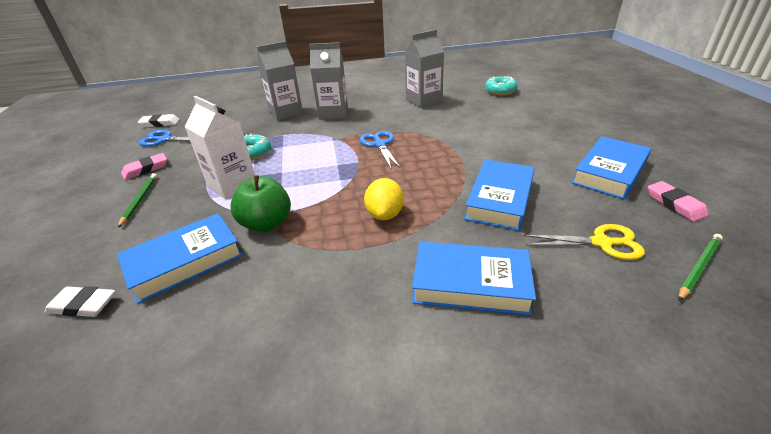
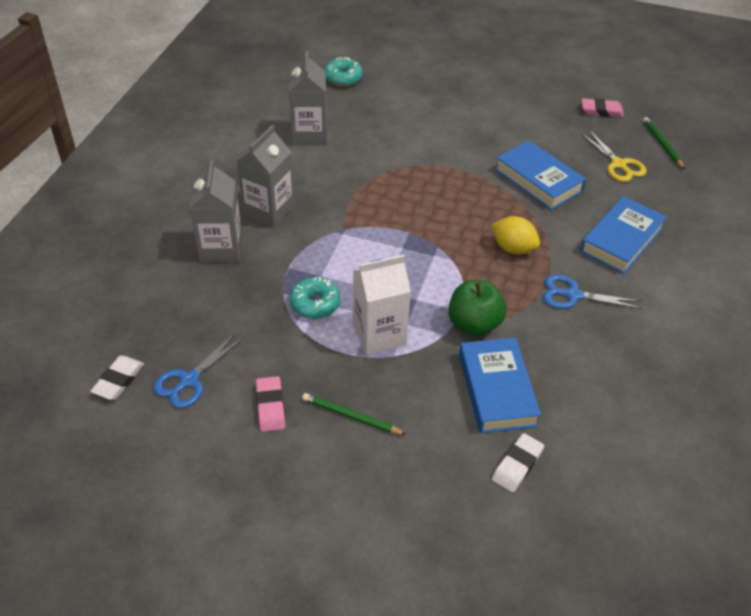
camera: 65 degrees left, 10 degrees up
(379, 144) = (385, 205): blue scissors -> blue scissors (573, 295)
(601, 243) = (618, 165): yellow scissors -> yellow scissors turned 120 degrees clockwise
(609, 172) = (544, 111): blue book -> none

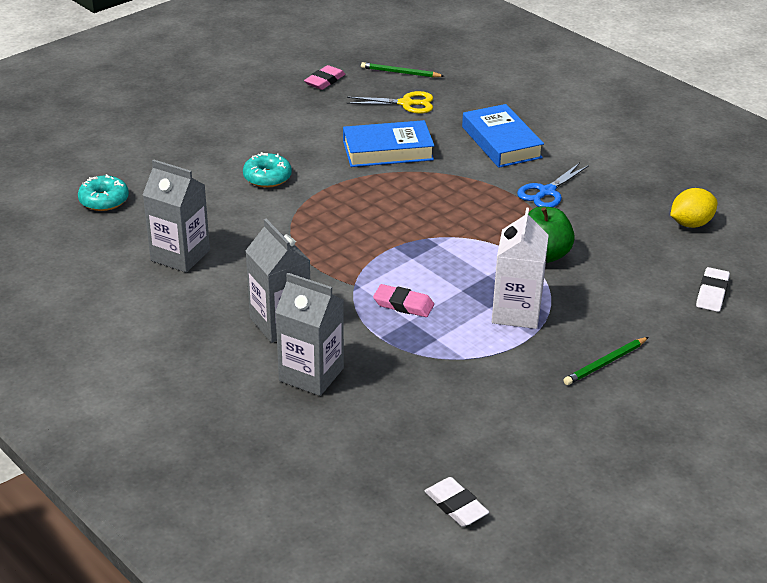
camera: 60 degrees left, 10 degrees down
(189, 380) = (491, 453): blue scissors -> none
(270, 406) = (561, 409): pink eraser -> pink eraser (403, 304)
(315, 304) = (446, 337): turquoise donut -> turquoise donut (267, 177)
(497, 390) = (626, 272): blue book -> none
(513, 248) = (465, 199): yellow lemon -> yellow lemon (690, 224)
(517, 465) = (712, 293): white eraser -> white eraser turned 45 degrees clockwise

